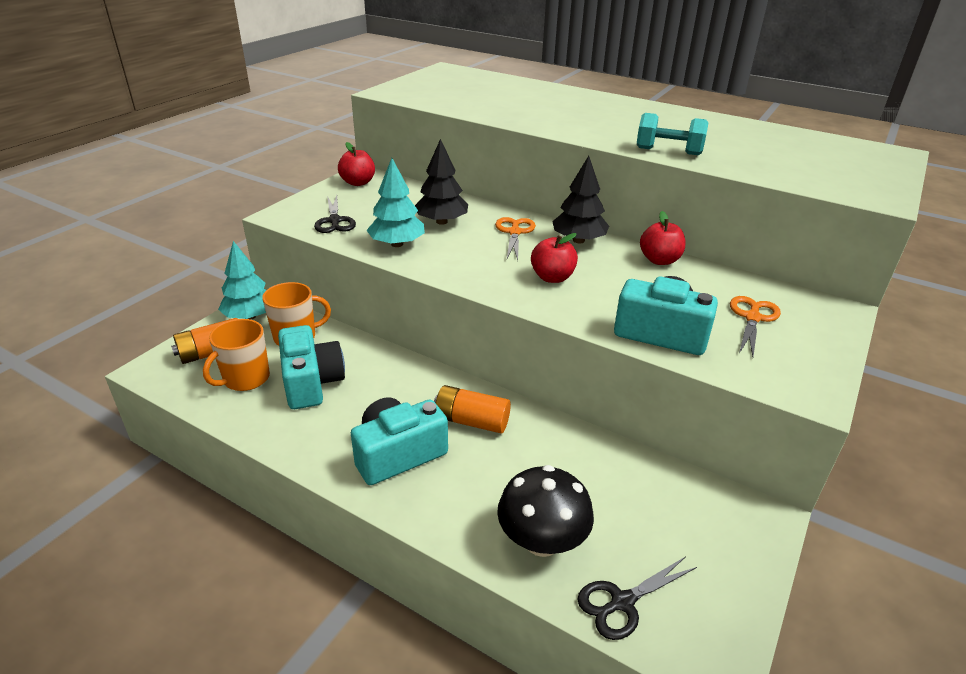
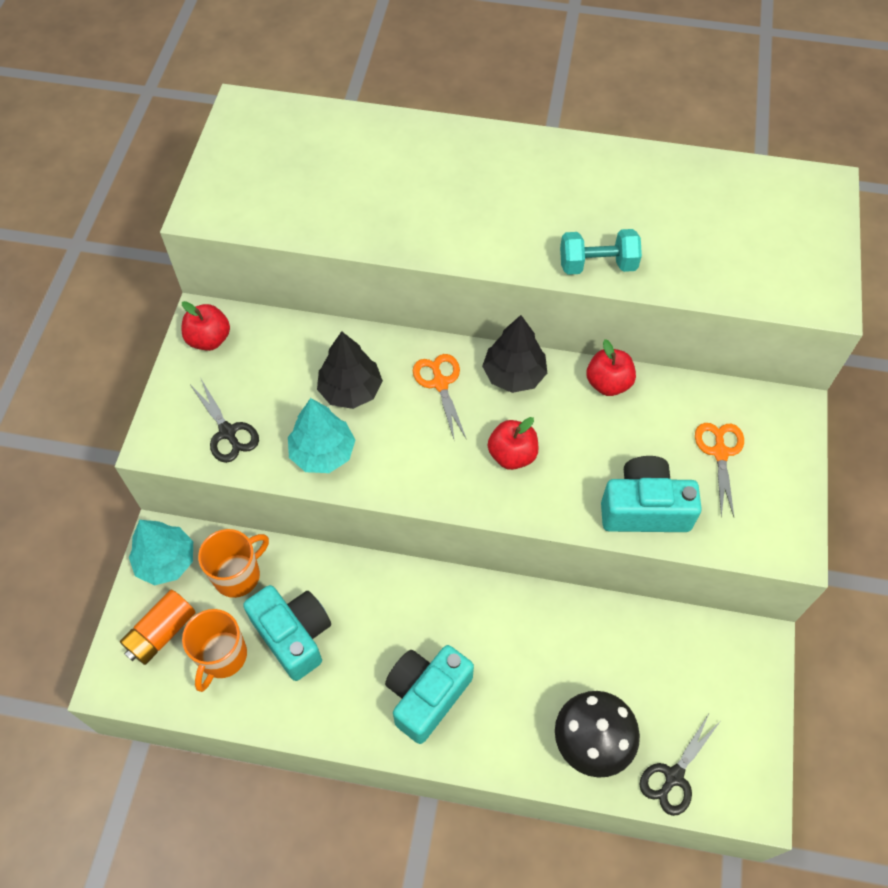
camera: 20 degrees left, 25 degrees up
(471, 421) = (475, 627): orange battery -> none

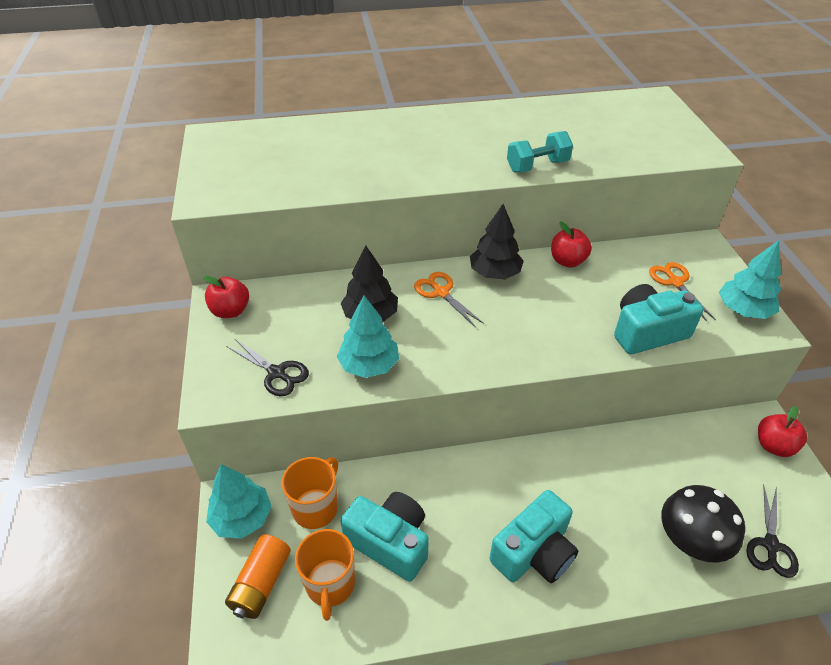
camera: 20 degrees left, 15 degrees down
(427, 695) = (534, 552): turquoise camera -> turquoise camera turned 150 degrees counterclockwise
(512, 455) = (525, 325): red apple -> red apple (773, 446)
(777, 516) = (743, 310): none -> turquoise tree

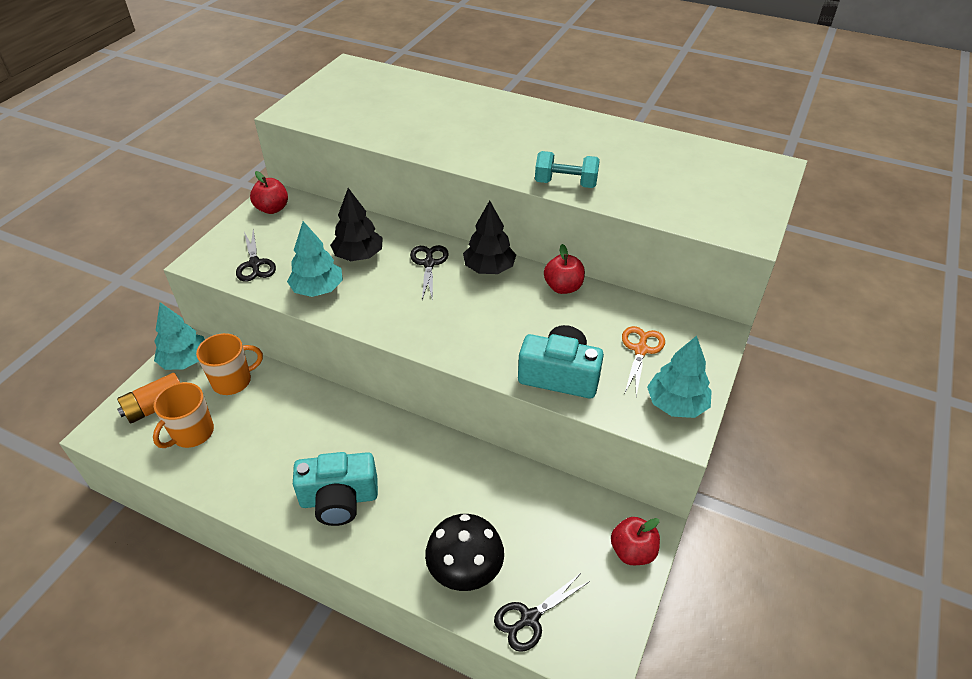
camera: 35 degrees right, 0 degrees up
(390, 542) = (254, 431): turquoise camera -> none
(441, 292) = (429, 263): orange scissors -> black scissors

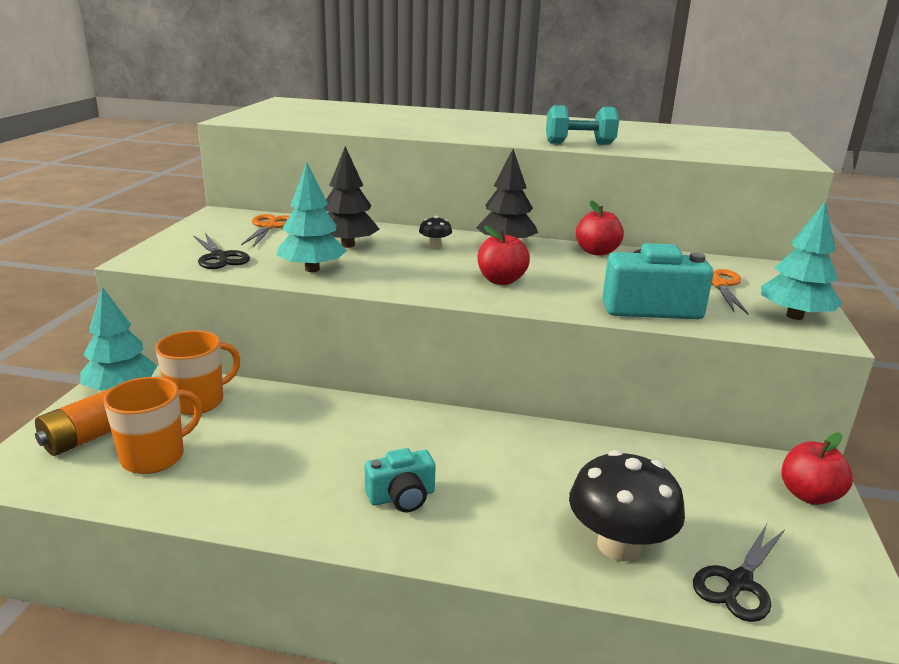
camera: 15 degrees left, 20 degrees down
(192, 433) = (154, 457): orange mug -> orange mug turned 150 degrees counterclockwise
(272, 209) = (221, 221): red apple -> red apple (501, 280)
(307, 220) = (269, 227): none -> orange scissors
(339, 499) = (402, 497): turquoise camera -> turquoise camera, size x0.60
(429, 263) = (435, 246): black scissors -> black mushroom

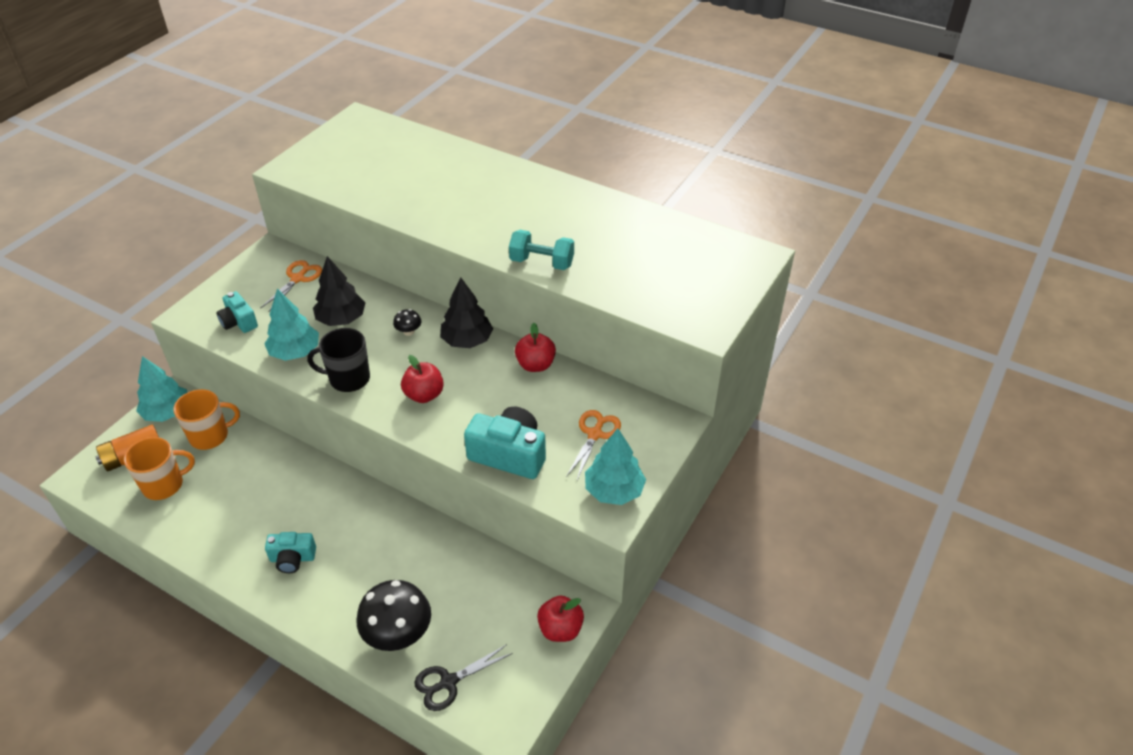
camera: 20 degrees right, 20 degrees up
(219, 257) = (239, 322): black scissors -> turquoise camera
(398, 279) = (348, 379): none -> black mug

